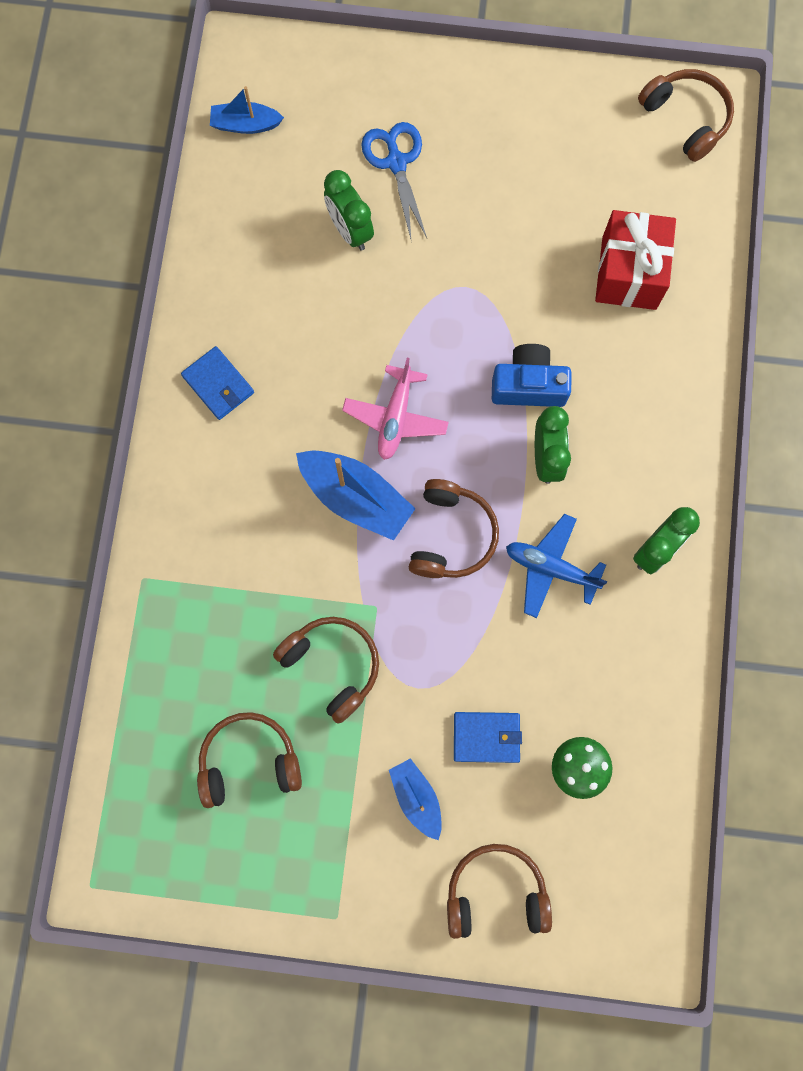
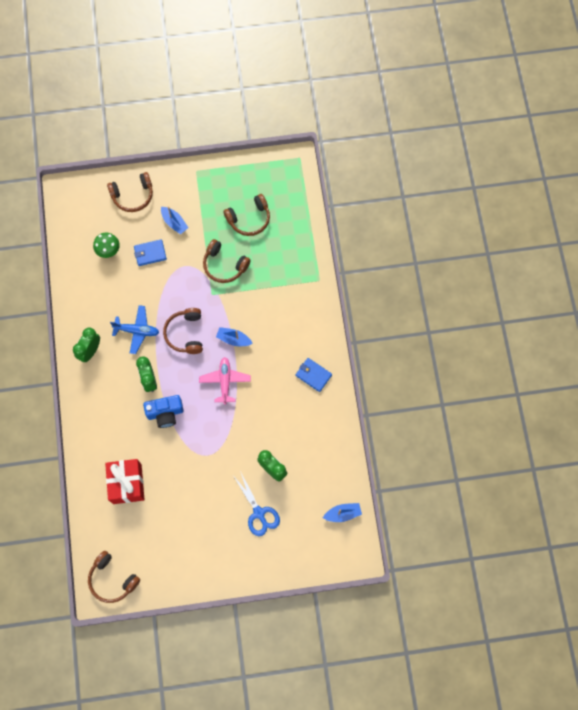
camera: 165 degrees right, 5 degrees down
(356, 498) = (234, 339): blue boat -> blue boat, size x0.61

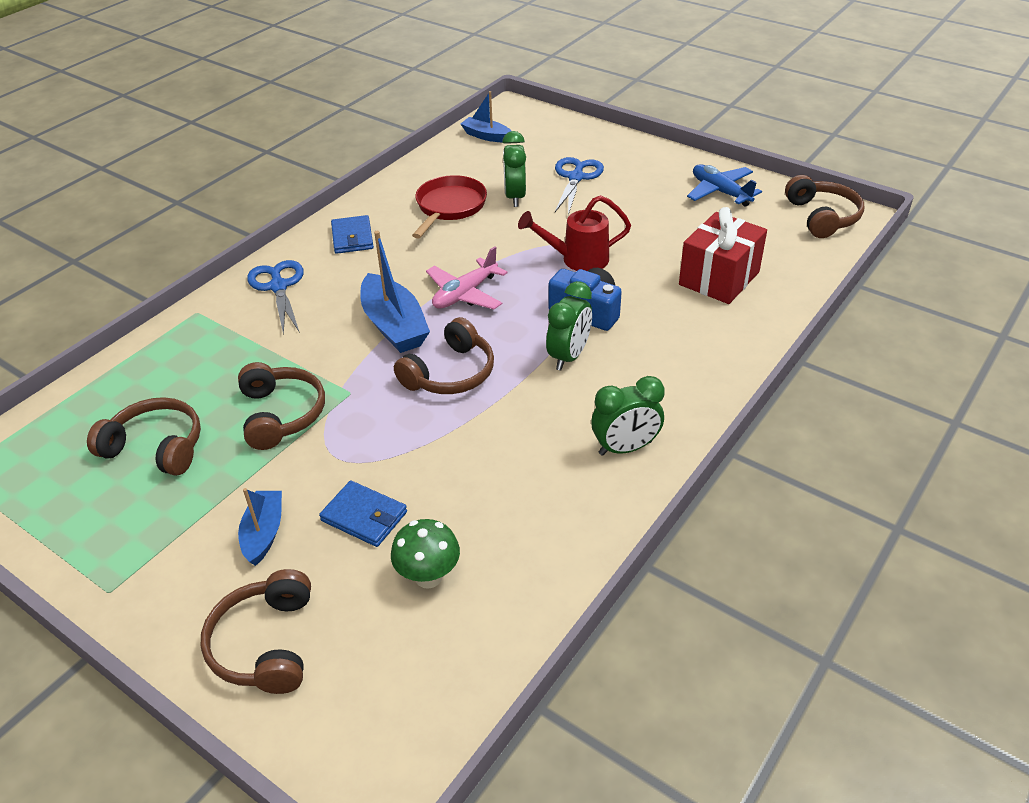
camera: 135 degrees left, 30 degrees down
(133, 195) = (265, 644): brown headphones -> brown headphones turned 120 degrees counterclockwise
(137, 331) = (518, 424): blue plane -> blue plane (720, 192)
(199, 445) = (577, 259): none -> red watering can
(234, 339) = (394, 325): blue boat -> blue boat, size x1.65
(294, 434) = (449, 207): none -> red pan
(306, 320) = (278, 287): none -> blue scissors

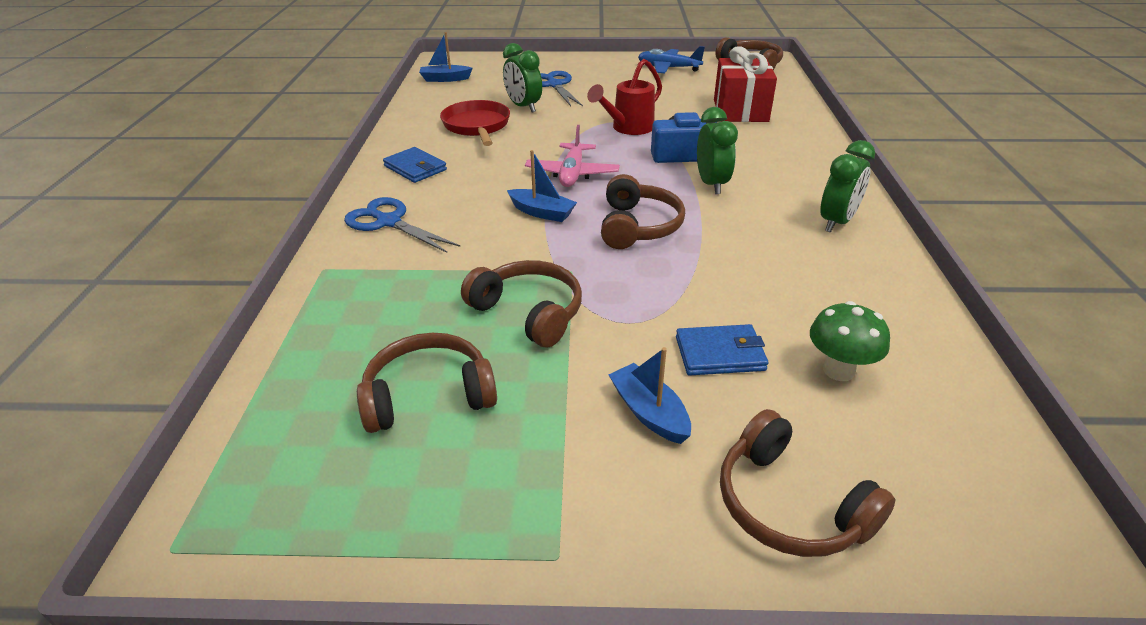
camera: 35 degrees left, 5 degrees down
(394, 325) = (542, 212): blue boat -> blue boat, size x0.61

